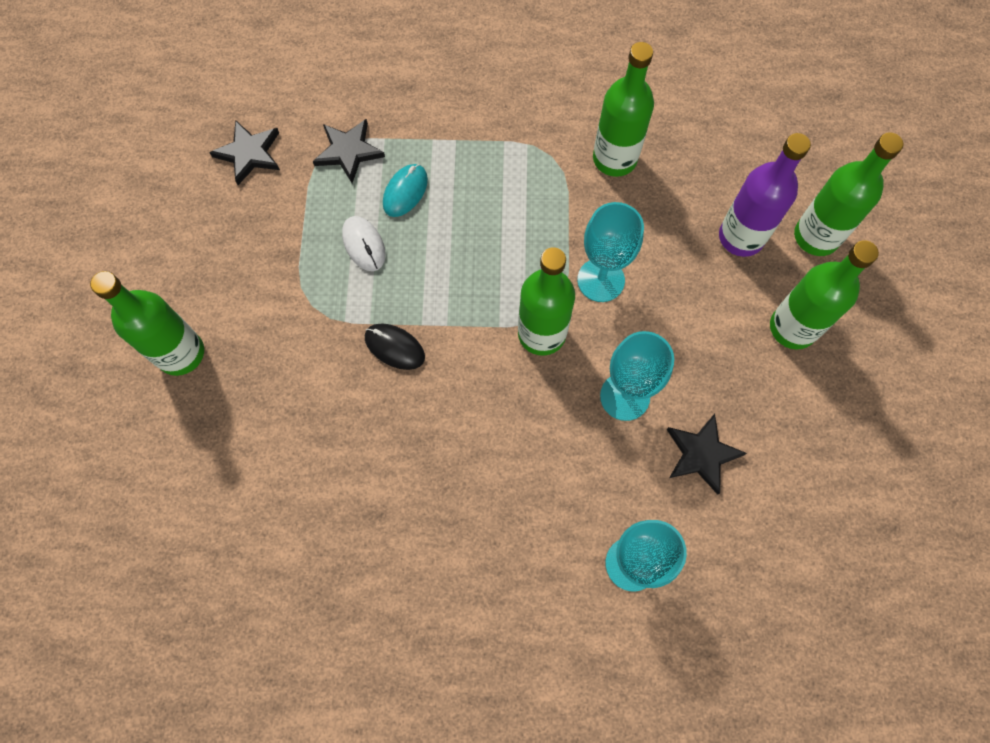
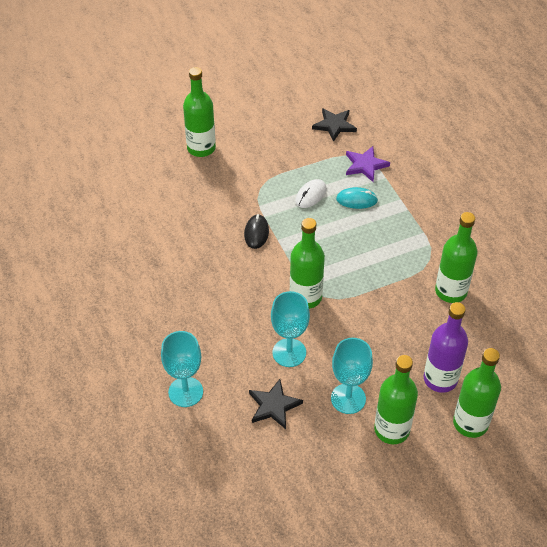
camera: 65 degrees right, 20 degrees down
(348, 151) = (365, 165): black star -> purple star
(600, 280) = (360, 314): turquoise goblet -> turquoise goblet (348, 398)

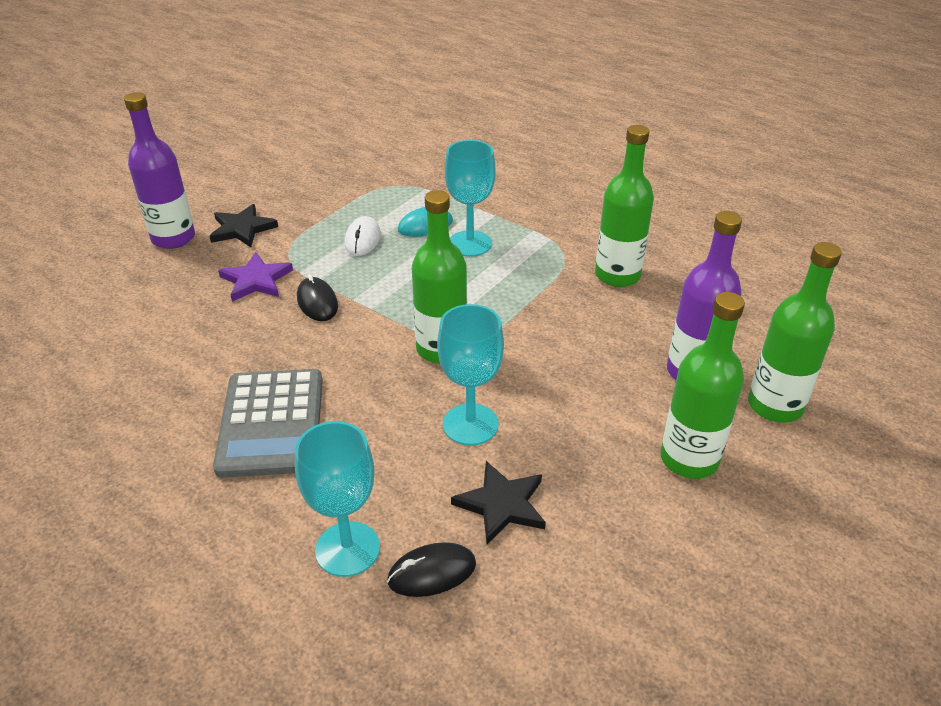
camera: 30 degrees left, 10 degrees down
(188, 303) = (271, 423): none -> grey calculator
(201, 148) = (173, 238): green bottle -> purple bottle
(217, 423) = (432, 572): none -> black mouse
(334, 125) = (340, 166): black star -> black star (242, 229)
(348, 398) = (598, 446): turquoise goblet -> turquoise goblet (470, 243)
(365, 165) = (408, 191): purple star -> purple star (256, 280)

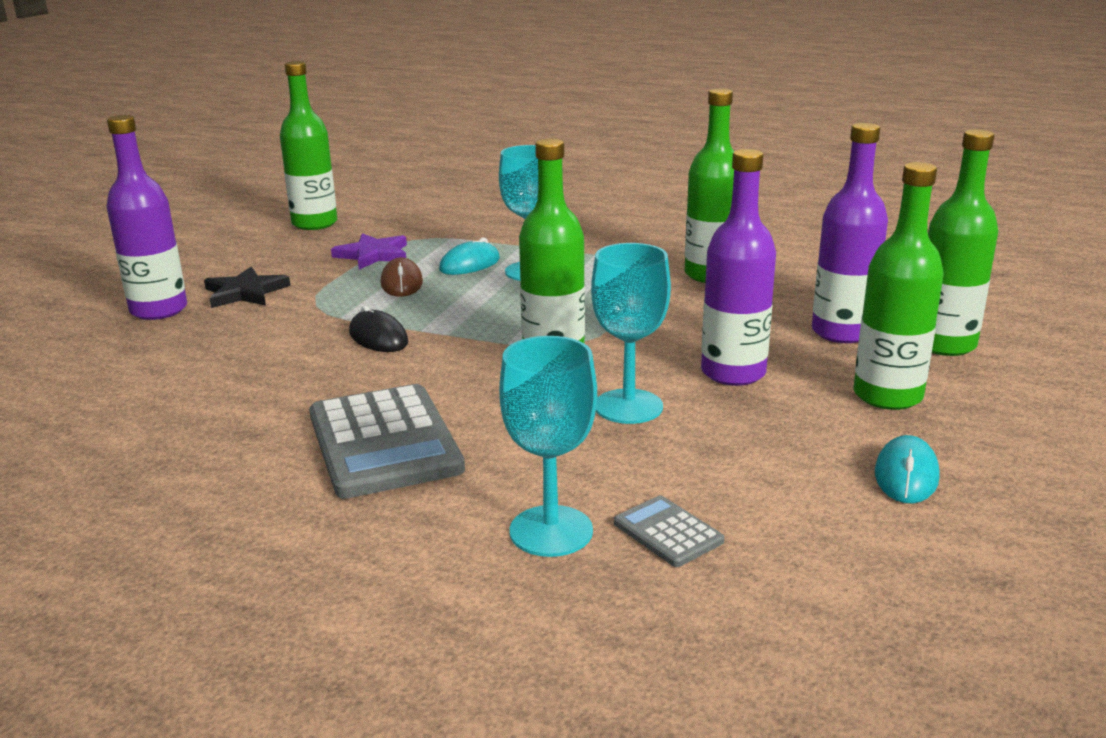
camera: 15 degrees left, 15 degrees down
(256, 280) = (289, 330): purple star -> purple star (373, 255)
(327, 152) = (314, 223): none -> green bottle
(362, 239) = (401, 283): white mouse -> brown mouse
(432, 572) = (667, 532): black mouse -> grey calculator
(501, 504) = (710, 463): black star -> none
(574, 403) = (733, 373): none -> purple bottle
(652, 557) = (906, 475): none -> turquoise mouse

